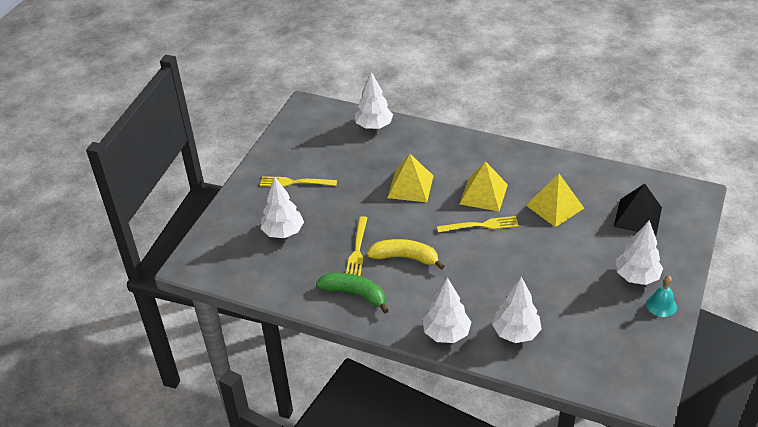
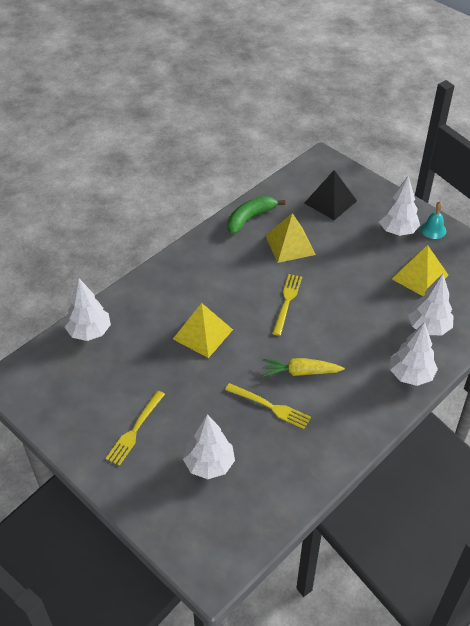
camera: 70 degrees left, 5 degrees up
(355, 294) = (331, 428): green banana -> green banana (250, 218)
(405, 258) = (300, 372): yellow banana -> yellow carrot
(483, 194) = (246, 285): yellow pyramid -> yellow pyramid (420, 277)

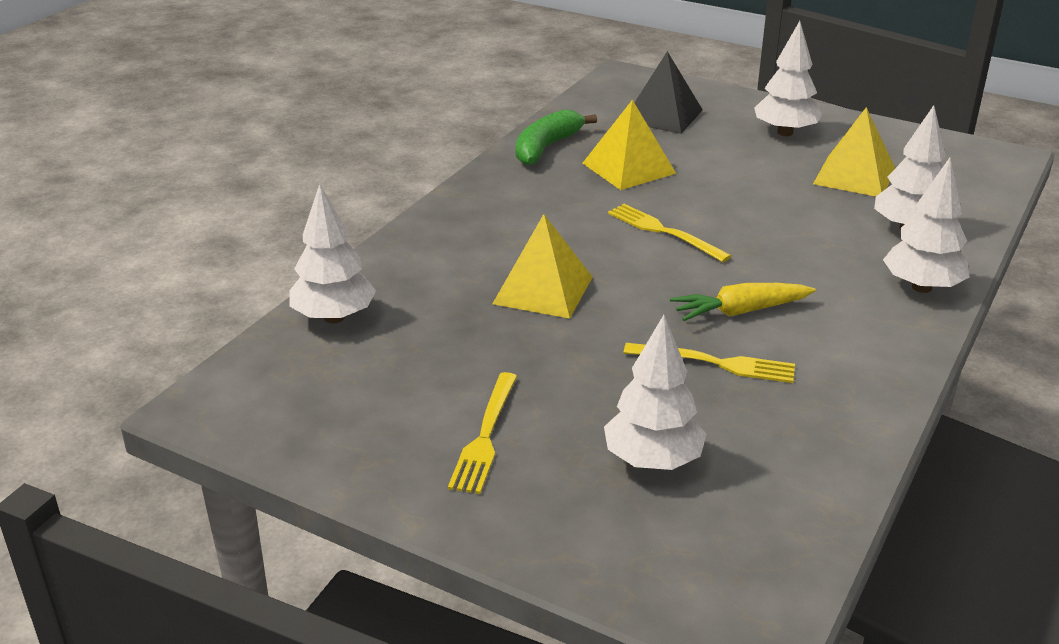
camera: 15 degrees left, 15 degrees down
(287, 302) = (664, 232): yellow fork -> yellow fork turned 45 degrees counterclockwise
(433, 230) = (838, 125): turquoise bell -> none

